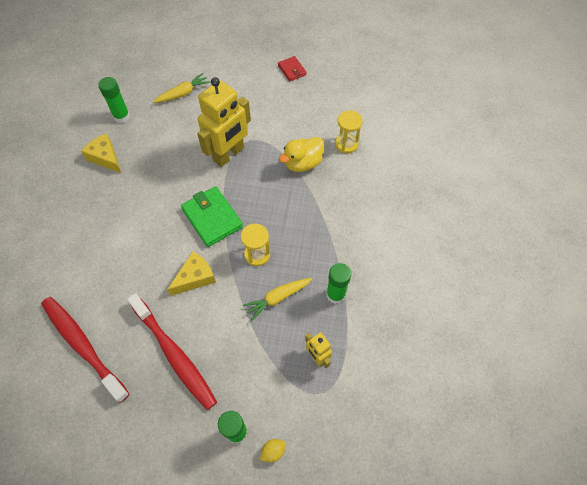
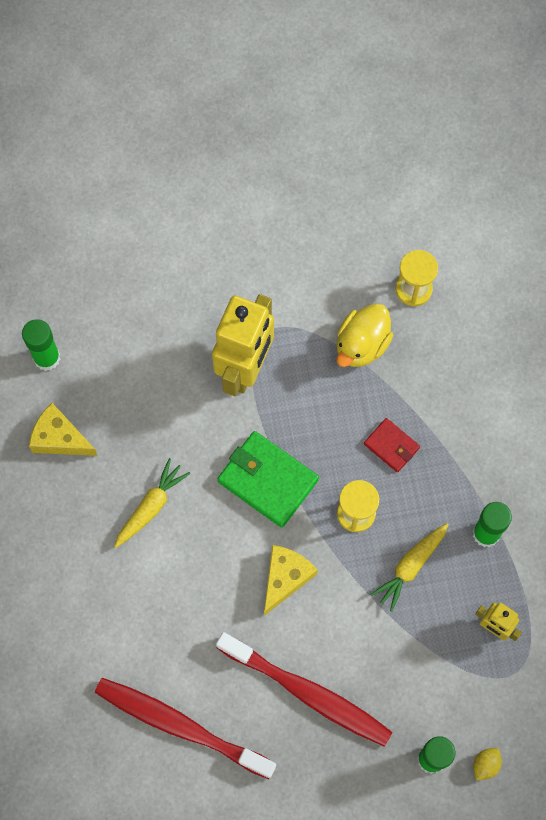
camera: 20 degrees left, 10 degrees up
(183, 93) = (123, 282): yellow carrot -> yellow carrot (151, 506)
(292, 70) = (277, 179): red wallet -> red wallet (391, 446)

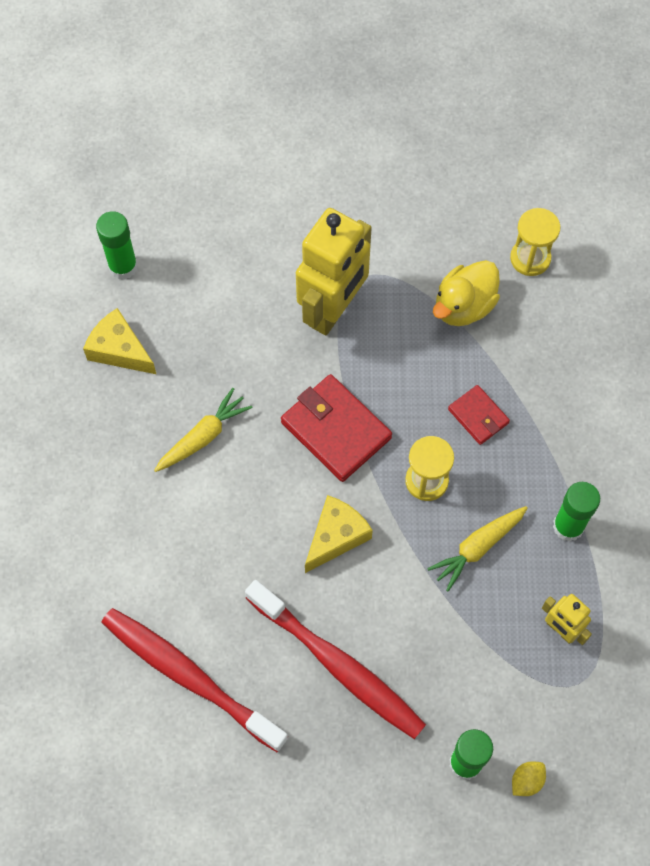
camera: 10 degrees right, 5 degrees down
(268, 480) = (336, 430): green wallet -> red wallet

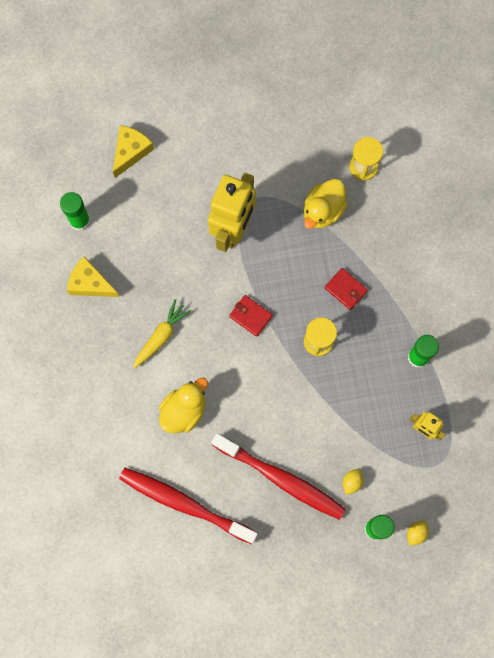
camera: 10 degrees left, 10 degrees up
(215, 544) = (184, 410): none -> yellow duck
(336, 430) = (250, 316): red wallet -> red wallet, size x0.56
(336, 536) = (264, 391): yellow cheese -> yellow cheese (131, 151)
(442, 688) = (352, 482): none -> yellow lemon
(478, 548) = (360, 382): yellow carrot -> none

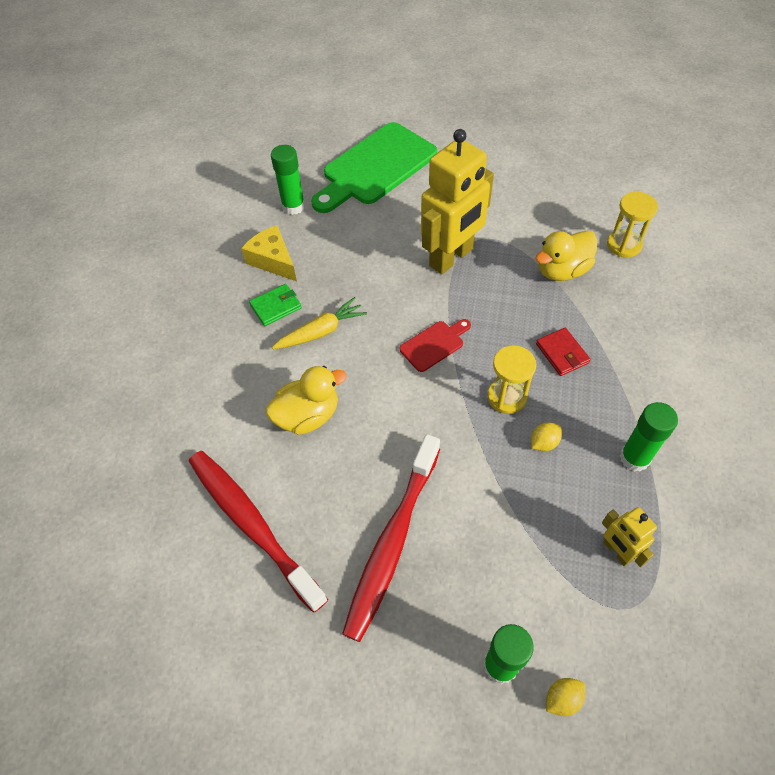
camera: 25 degrees right, 20 degrees down
(115, 327) = (276, 306): none -> green wallet
(131, 151) = (375, 167): yellow cheese -> green cutting board
(250, 316) = (434, 344): red wallet -> red cutting board
(281, 479) = (392, 541): red toothbrush -> red toothbrush turned 60 degrees clockwise
(352, 482) = (489, 584): yellow lemon -> yellow lemon (544, 443)

